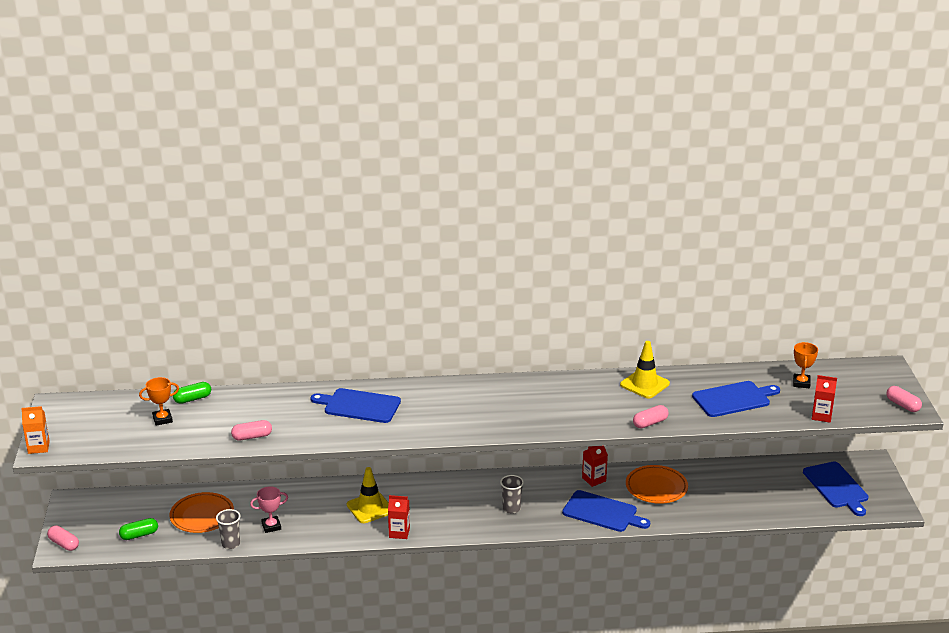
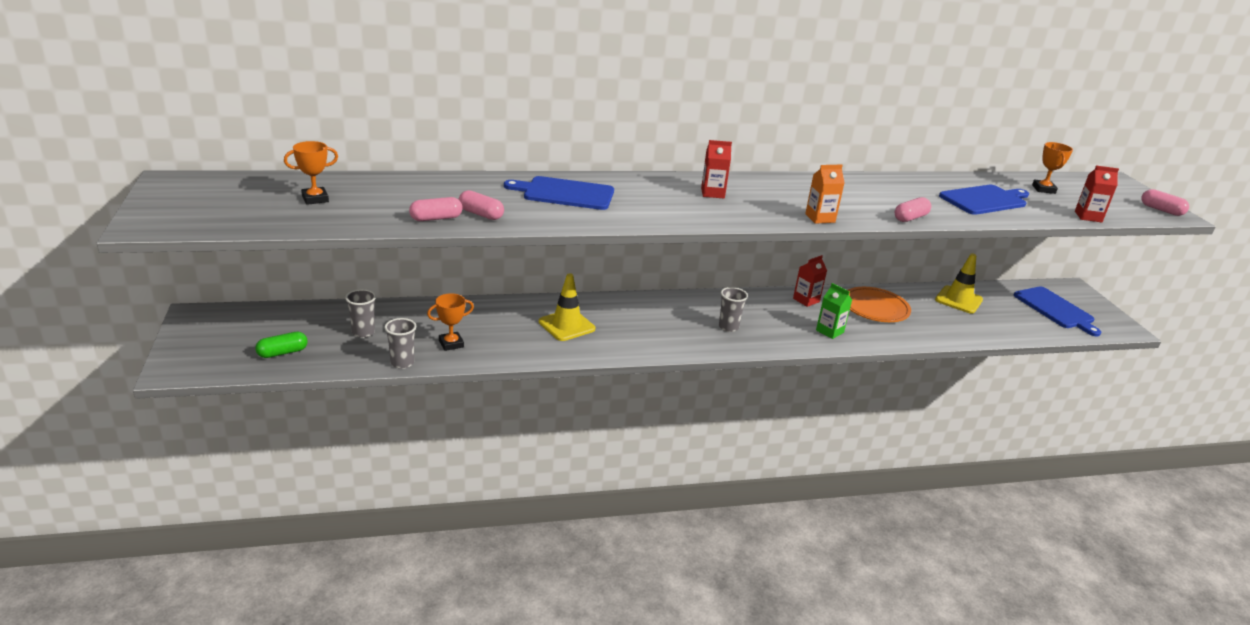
camera: 10 degrees left, 0 degrees up
(38, 447) = (139, 222): orange carton -> orange carton (820, 218)
(64, 544) = (180, 363): pink capsule -> pink capsule (481, 214)
(192, 399) = (354, 181): green capsule -> none
(202, 516) = (363, 332): orange plate -> grey cup
(271, 526) = (451, 344): pink trophy -> orange trophy
(399, 532) = (607, 351): red carton -> red carton (712, 193)
(602, 512) = (829, 331): blue cutting board -> green carton
(644, 384) = (881, 185): yellow traffic cone -> yellow traffic cone (958, 300)

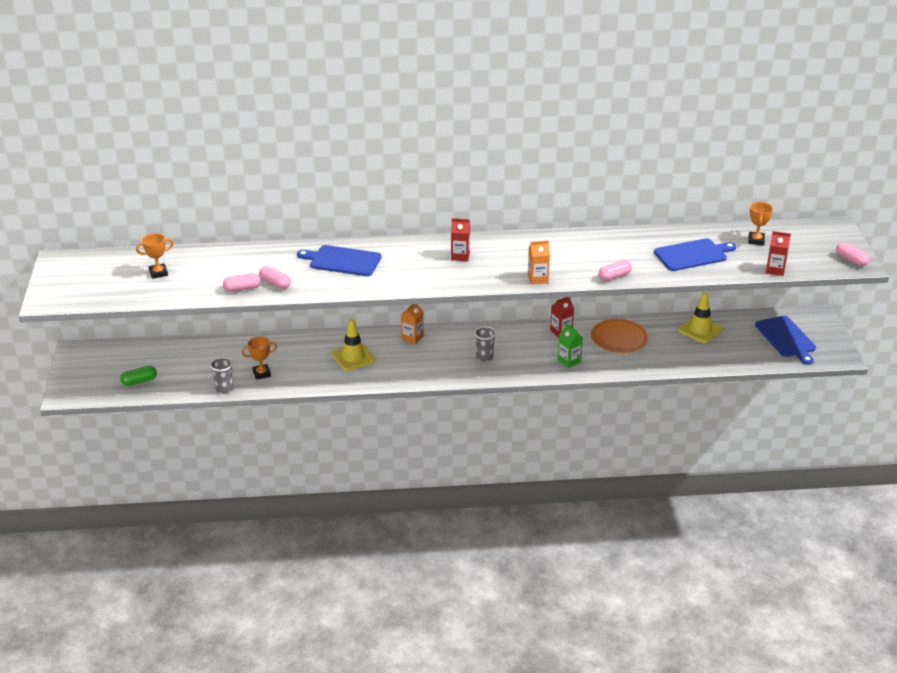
camera: 10 degrees right, 5 degrees up
(363, 332) = (197, 364): grey cup -> none
(634, 305) = (412, 338): none -> orange carton

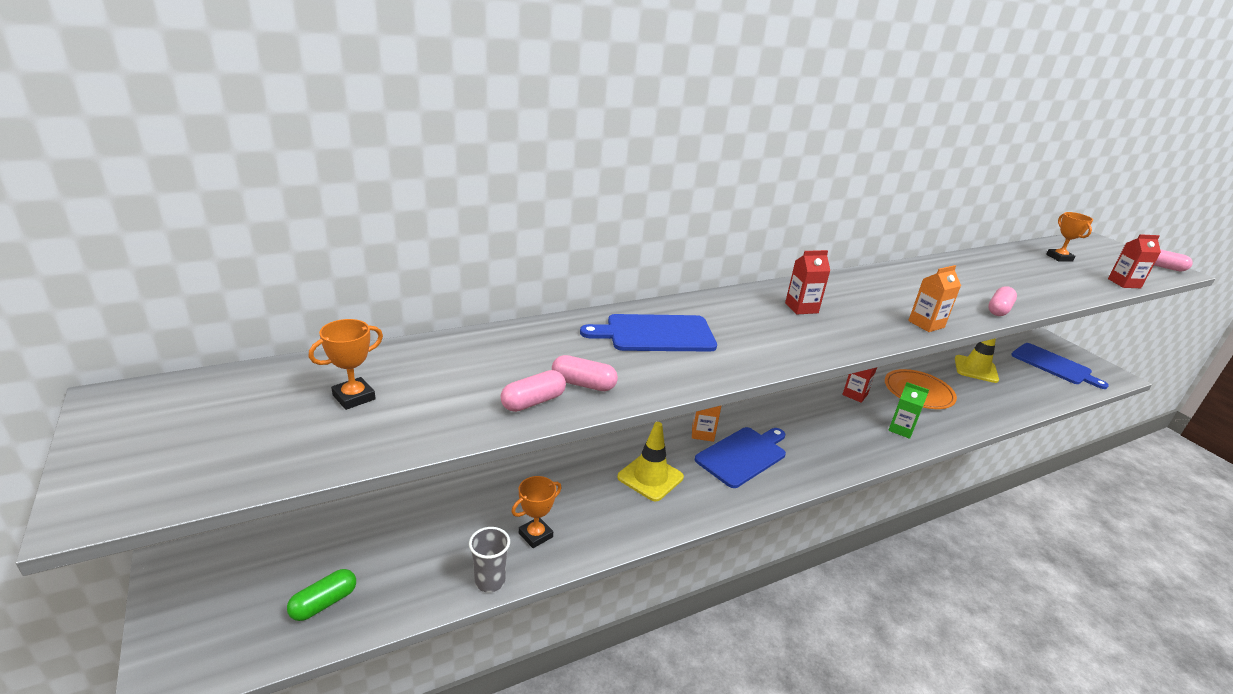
camera: 25 degrees left, 5 degrees down
(484, 358) = (809, 444): grey cup -> none
(693, 255) = (1031, 277): blue cutting board -> blue cutting board (743, 455)

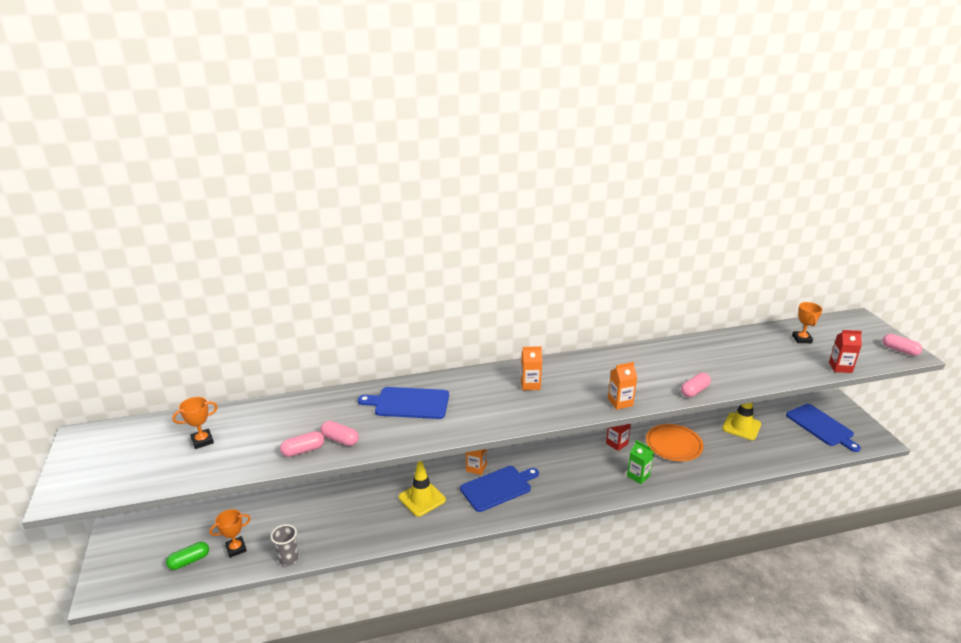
camera: 15 degrees right, 0 degrees up
(535, 535) = (328, 532): orange trophy -> orange trophy (236, 548)
(801, 308) = (530, 384): red carton -> orange carton

